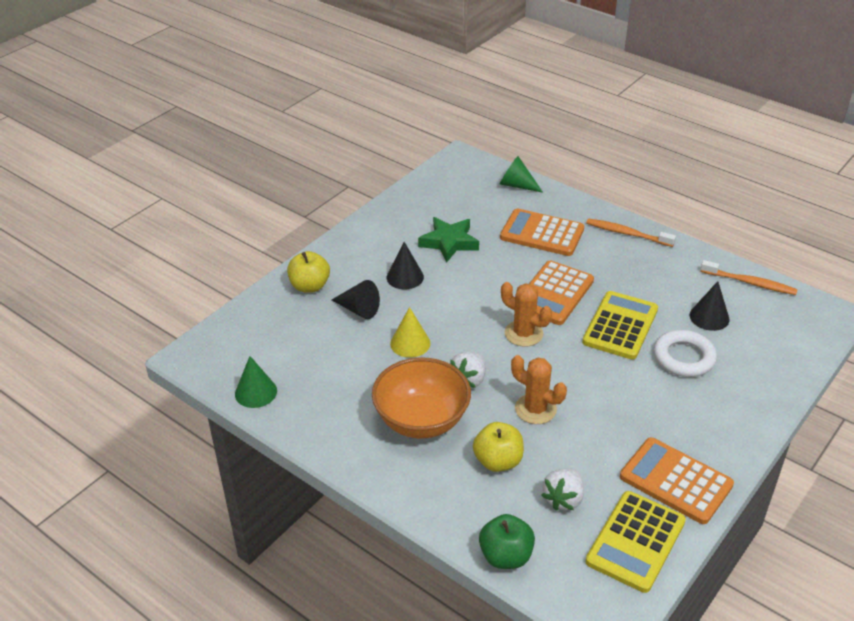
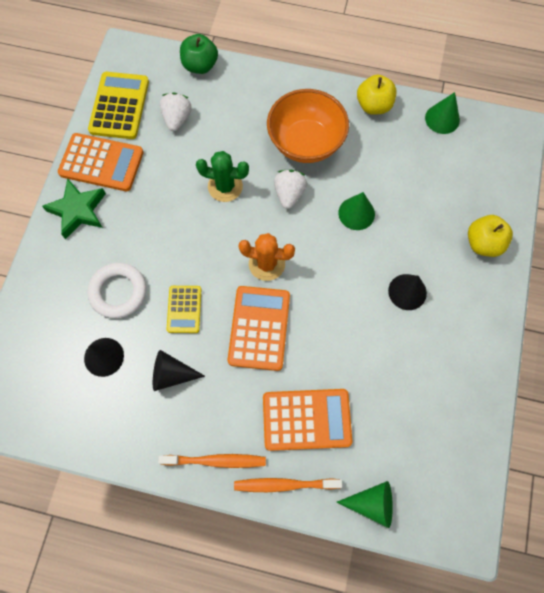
camera: 155 degrees right, 30 degrees up
(358, 309) = (422, 233): black cone -> black cone (172, 374)
(410, 343) = (356, 213): yellow cone -> green cone
(449, 242) = (393, 362): green star -> green star (78, 210)
(498, 461) = (234, 130): yellow apple -> yellow apple (373, 105)
(535, 409) = (225, 186): orange cactus -> green cactus
(620, 326) = (184, 309): yellow calculator -> yellow calculator, size x0.60
(750, 283) = (69, 429): orange toothbrush -> orange toothbrush (284, 484)

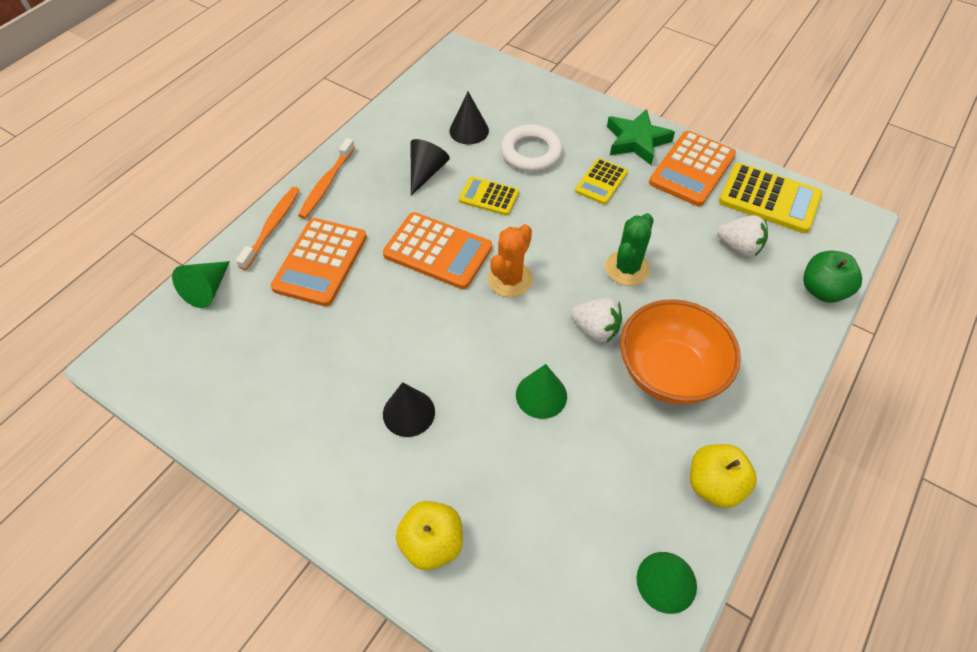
camera: 110 degrees right, 15 degrees down
(138, 226) = (601, 182): none -> yellow calculator

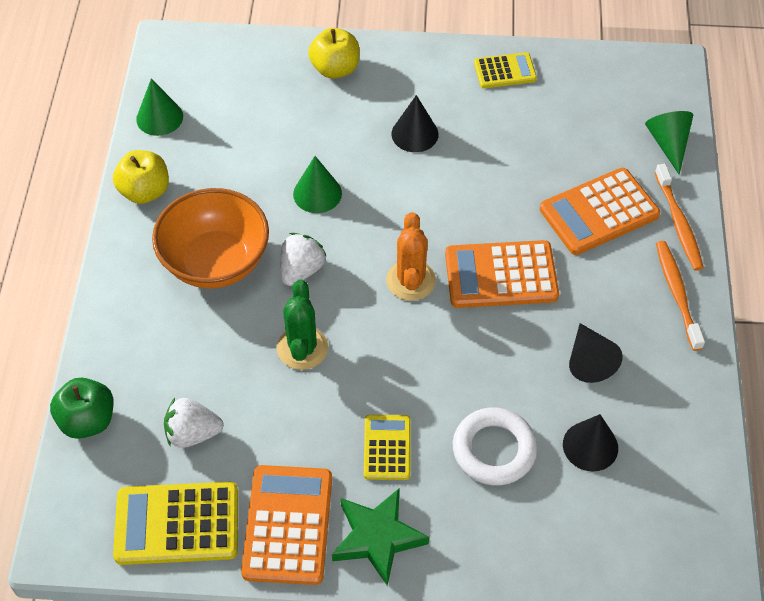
camera: 150 degrees right, 0 degrees up
(320, 262) = (599, 212): orange calculator -> orange calculator turned 105 degrees counterclockwise
(489, 196) = (498, 363): yellow calculator -> yellow calculator (505, 71)
(595, 329) = (301, 270): white strawberry -> white strawberry turned 120 degrees clockwise

